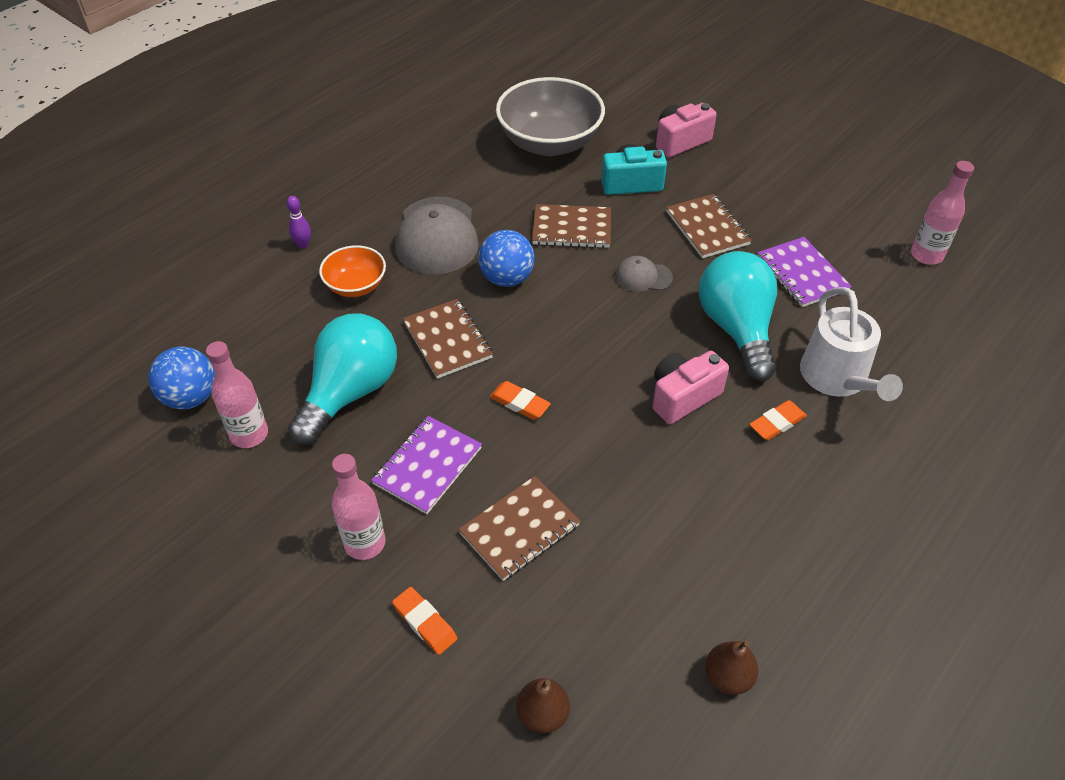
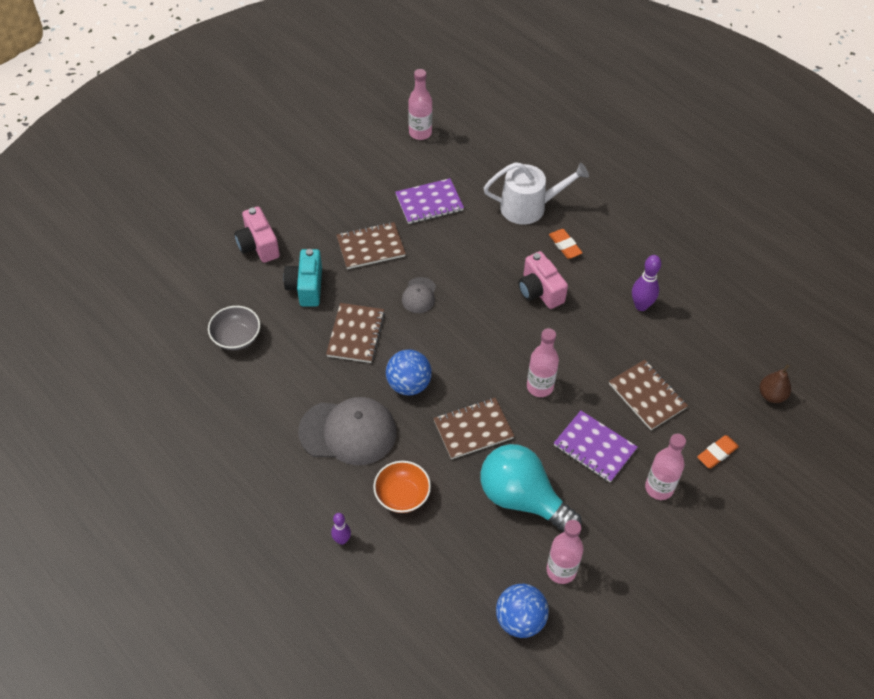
camera: 85 degrees left, 5 degrees up
(519, 403) = (540, 387): orange eraser -> pink bottle
(549, 143) = (236, 337): grey bowl -> grey bowl, size x0.53
(687, 522) = (641, 306): none -> purple bowling pin
(728, 677) = (742, 305): brown pear -> none
(737, 329) = (479, 250): turquoise light bulb -> none

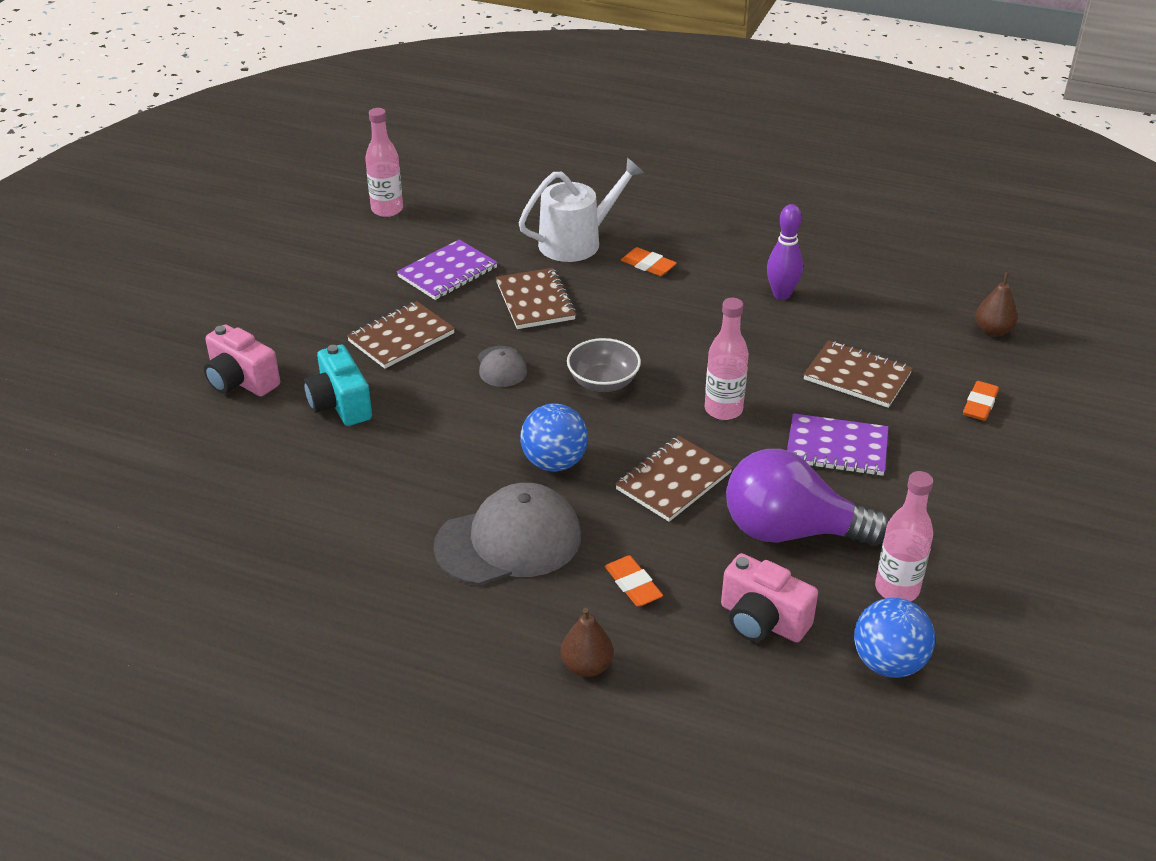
camera: 25 degrees left, 15 degrees down
(236, 337) = (275, 490): grey bowl -> grey bowl (603, 382)
(342, 540) = (586, 666): purple bowling pin -> brown pear
(355, 334) = (444, 433): brown notebook -> brown notebook (535, 301)
(402, 495) = (633, 585): orange bowl -> orange eraser
(522, 498) = (790, 531): turquoise light bulb -> purple light bulb
(539, 291) = (651, 317): pink camera -> pink camera (762, 621)
(659, 488) = (943, 461): pink bottle -> none

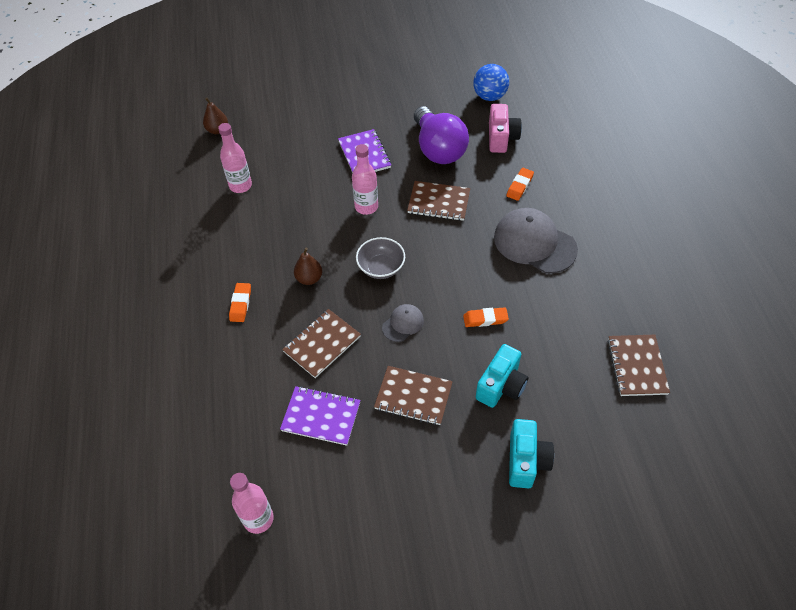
camera: 120 degrees left, 15 degrees up
(241, 381) = (526, 461): pink camera -> turquoise camera
(554, 462) = (464, 255): blue ball -> none
(576, 242) = (233, 359): white watering can -> none
(586, 666) = (578, 179): brown pear -> brown pear (309, 278)
(781, 294) = (235, 225): purple bowling pin -> none
(857, 377) = (298, 167): brown notebook -> brown notebook (637, 366)
(897, 589) = (445, 106): pink bottle -> pink bottle (240, 186)
(980, 404) = (290, 117): orange eraser -> orange eraser (485, 319)

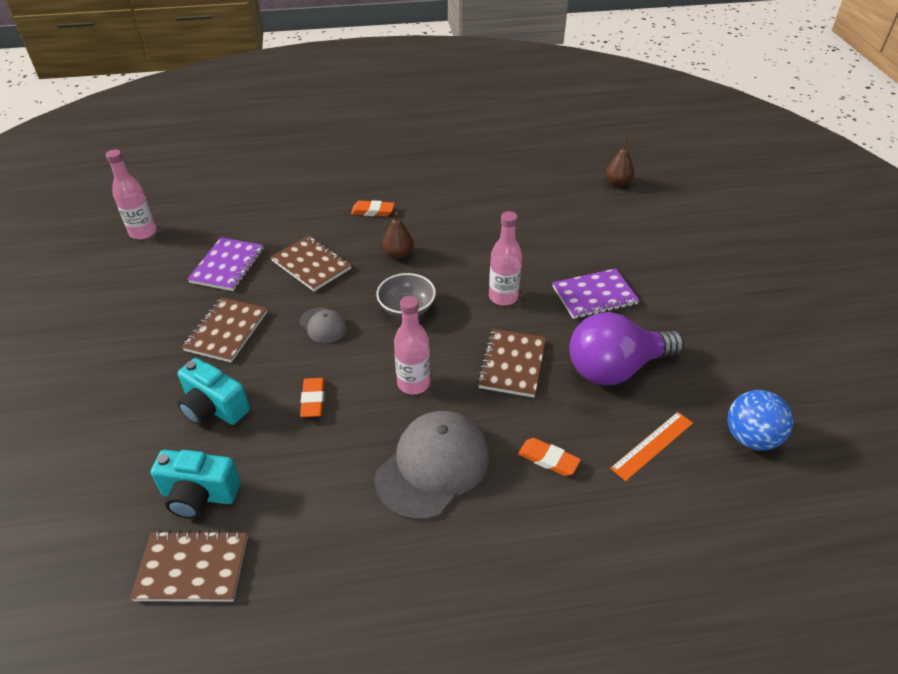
camera: 90 degrees right, 10 degrees down
(240, 186) = (533, 203): pink bottle -> pink bottle (413, 383)
(501, 138) = (652, 445): pink camera -> orange ruler
(526, 461) = (110, 423): turquoise camera -> turquoise camera (199, 495)

